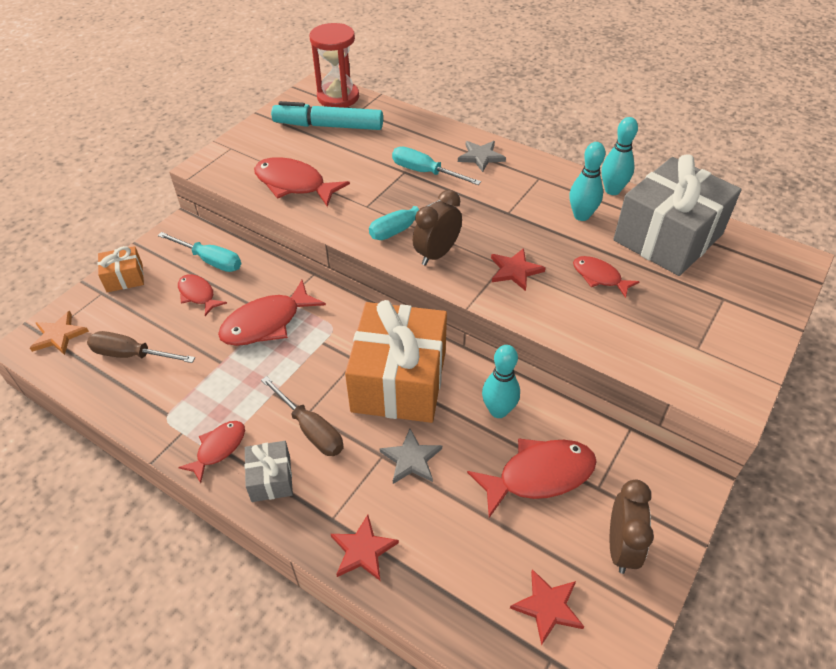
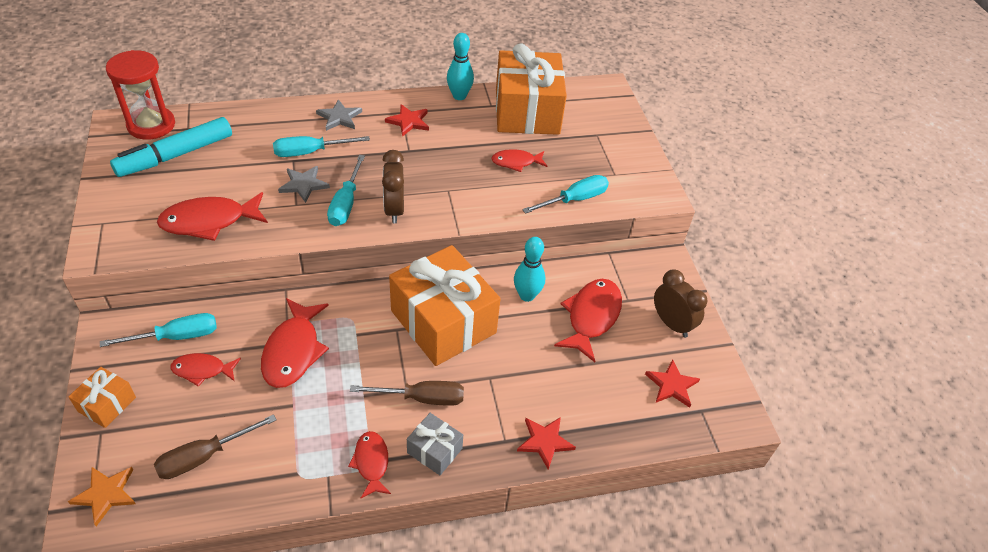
camera: 50 degrees left, 0 degrees up
(411, 459) = (509, 365): grey star -> grey star (303, 185)
(515, 270) = (460, 189): red star -> red star (408, 121)
(581, 216) = (459, 125): turquoise bowling pin -> none
(620, 345) = (574, 199): none -> turquoise screwdriver
(667, 237) = (527, 111): grey gift -> orange gift

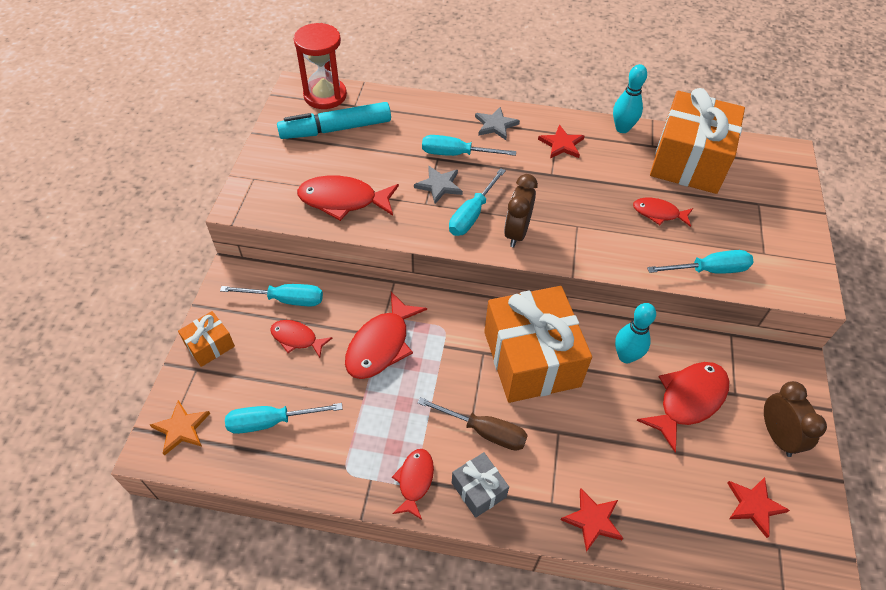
camera: 25 degrees right, 5 degrees up
(204, 456) = (271, 422): brown screwdriver -> turquoise screwdriver

